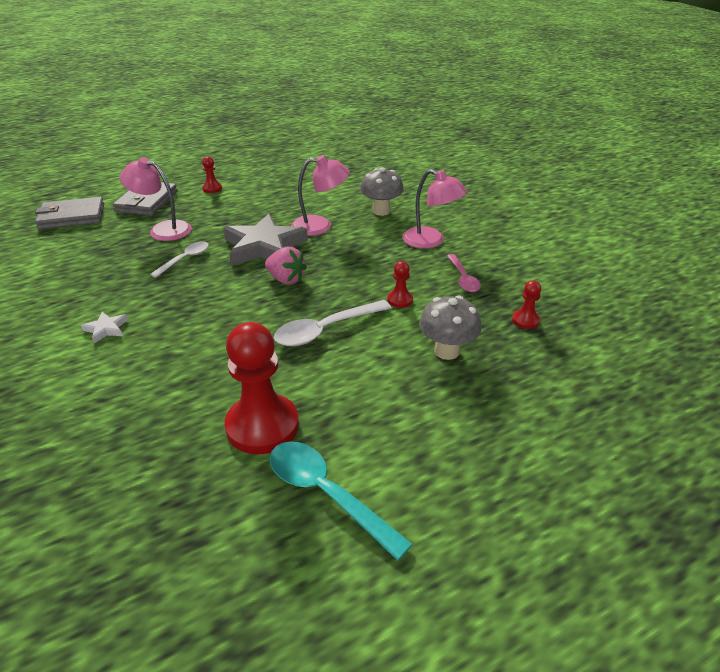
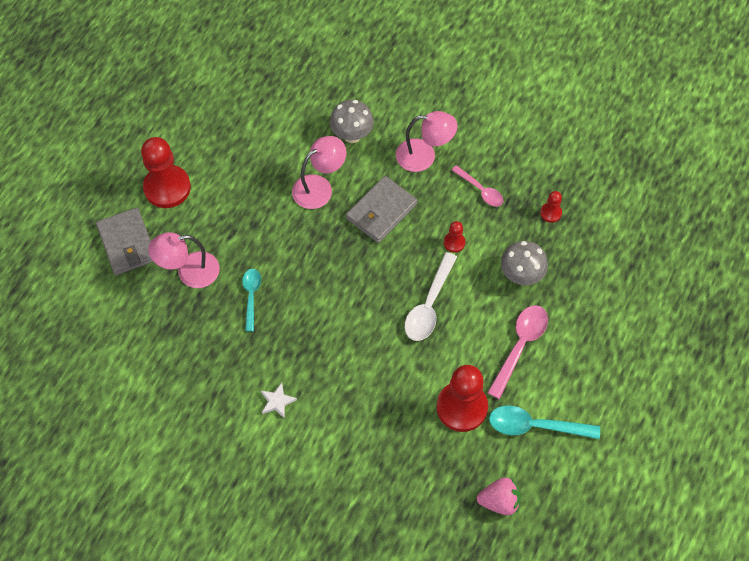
camera: 35 degrees left, 25 degrees up
(72, 217) = (83, 305): grey wallet -> grey wallet (381, 211)
(185, 259) = (251, 296): white spoon -> turquoise spoon
(212, 188) = (167, 188): red pawn -> red pawn, size x2.20
(264, 246) = (299, 242): grey star -> none
(286, 279) = (354, 271): pink strawberry -> pink strawberry (499, 501)
(386, 407) = (520, 346): none -> pink spoon

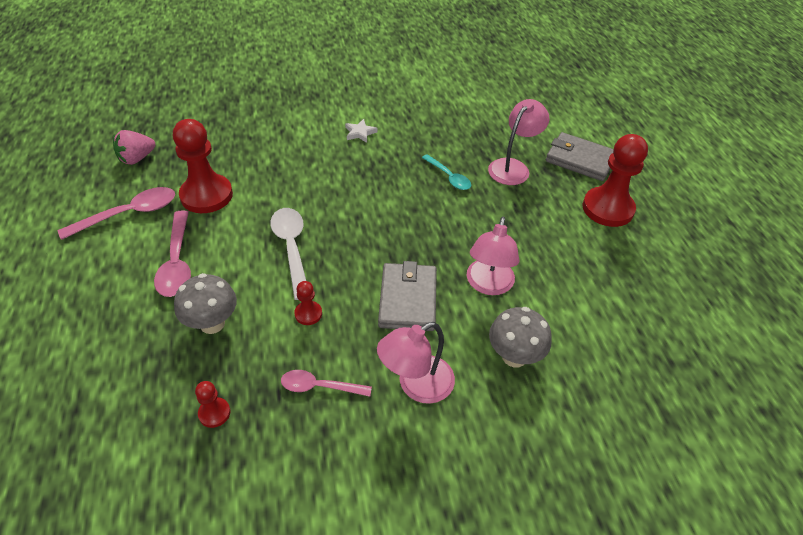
camera: 140 degrees right, 15 degrees down
(535, 426) = (128, 214): turquoise spoon -> pink spoon

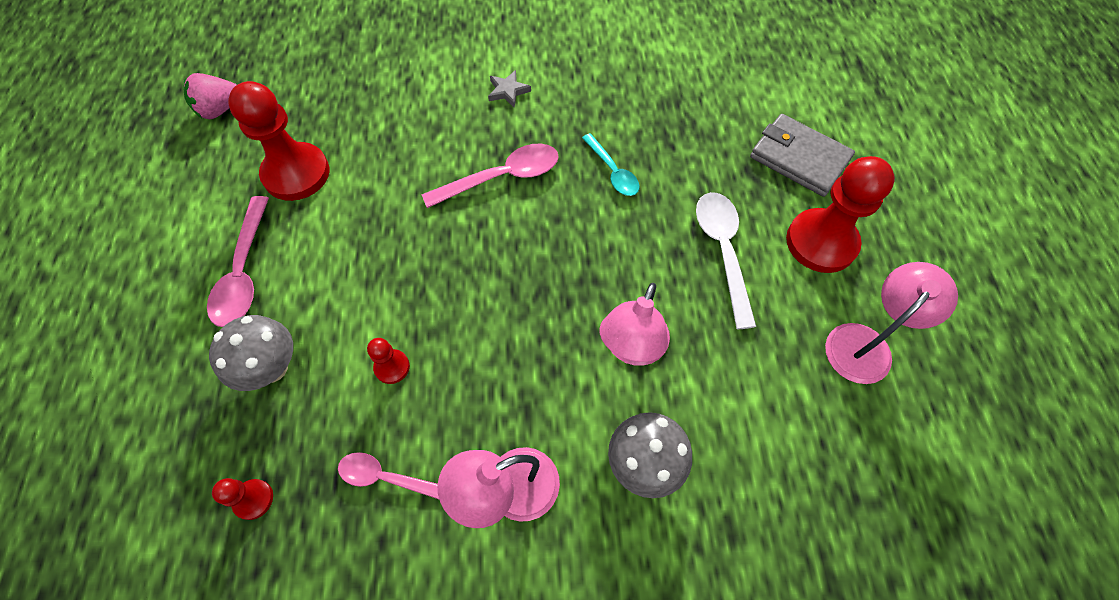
camera: 10 degrees right, 15 degrees up
(128, 214) = (197, 193): pink spoon -> pink spoon (501, 177)
(291, 248) = (388, 265): white spoon -> white spoon (722, 251)
(360, 133) = (508, 91): white star -> grey star
(408, 299) = (522, 359): grey wallet -> none
(513, 167) = (703, 163): pink lamp -> pink lamp (865, 343)

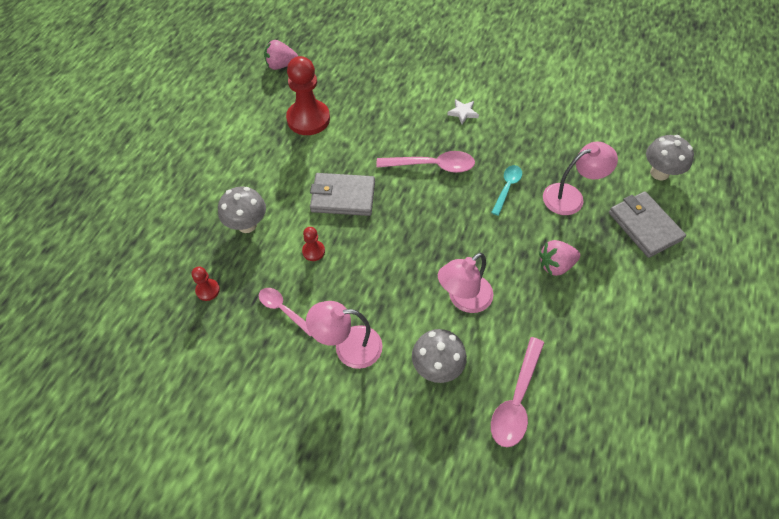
camera: 25 degrees right, 5 degrees down
(244, 272) = (254, 165): pink spoon -> pink spoon (516, 400)
(398, 268) = (343, 197): none -> grey wallet
(508, 91) = (463, 113): grey star -> white star
(612, 171) = (507, 188): turquoise spoon -> turquoise spoon turned 150 degrees counterclockwise
(722, 251) = (555, 265): white spoon -> pink strawberry
(781, 85) = (659, 173): none -> grey mushroom
(821, 242) = (629, 286): red pawn -> none
(865, 343) = (624, 360): pink lamp -> pink lamp (571, 196)

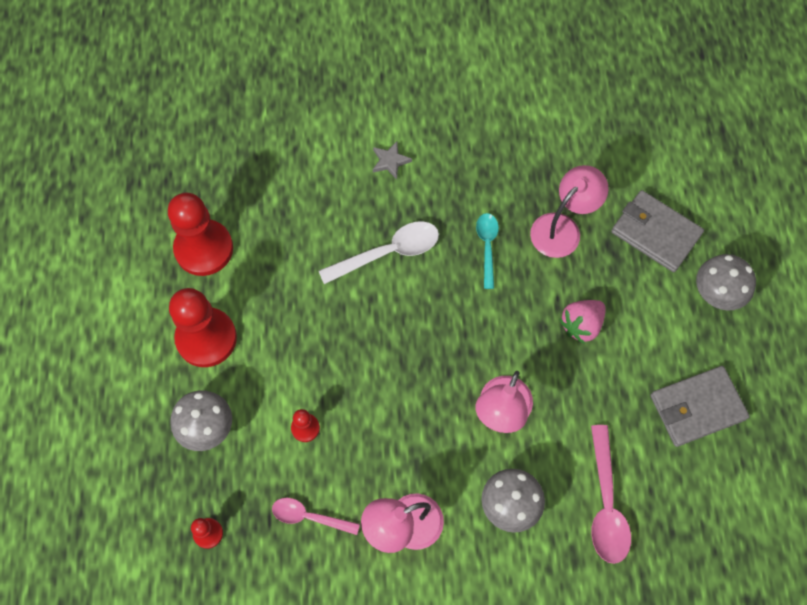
camera: 25 degrees left, 10 degrees up
(279, 170) = (206, 338): none -> red pawn
(281, 65) = (124, 181): pink strawberry -> none
(343, 197) = (303, 341): grey wallet -> grey wallet (697, 407)
(432, 166) = (388, 253): pink spoon -> white spoon
(463, 113) = (390, 161): white star -> grey star
(659, 173) = (646, 154): grey mushroom -> grey mushroom (715, 295)

